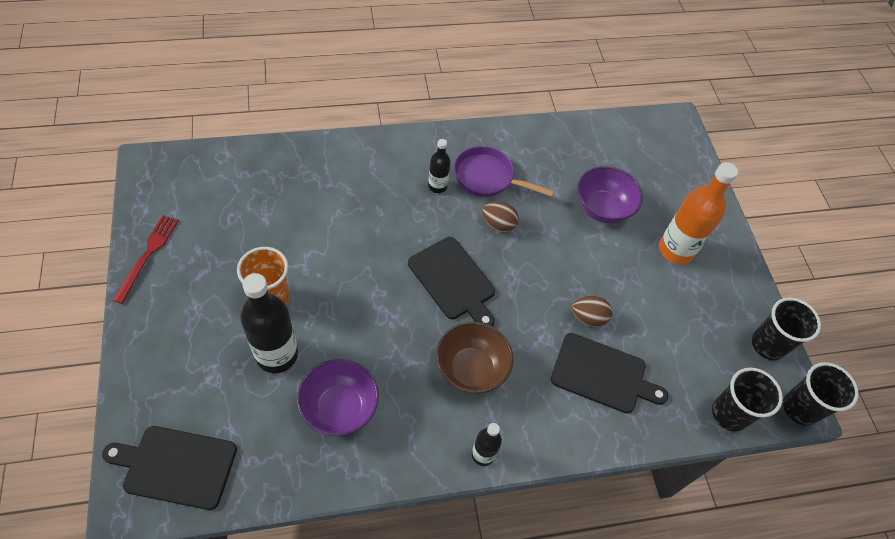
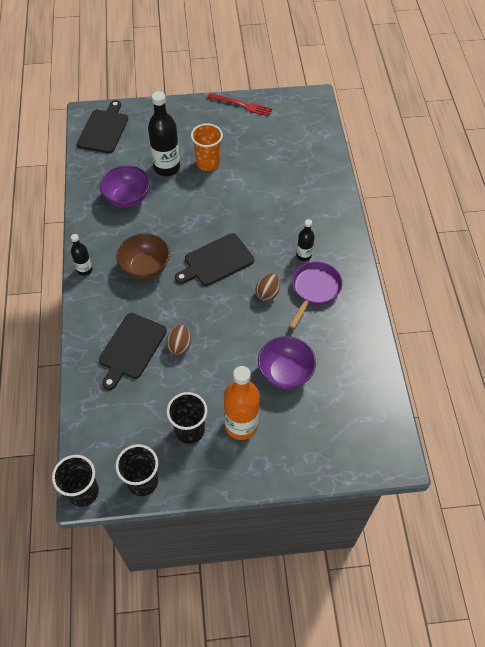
camera: 100 degrees right, 0 degrees up
(729, 414) = (87, 433): black cup -> black cup (189, 430)

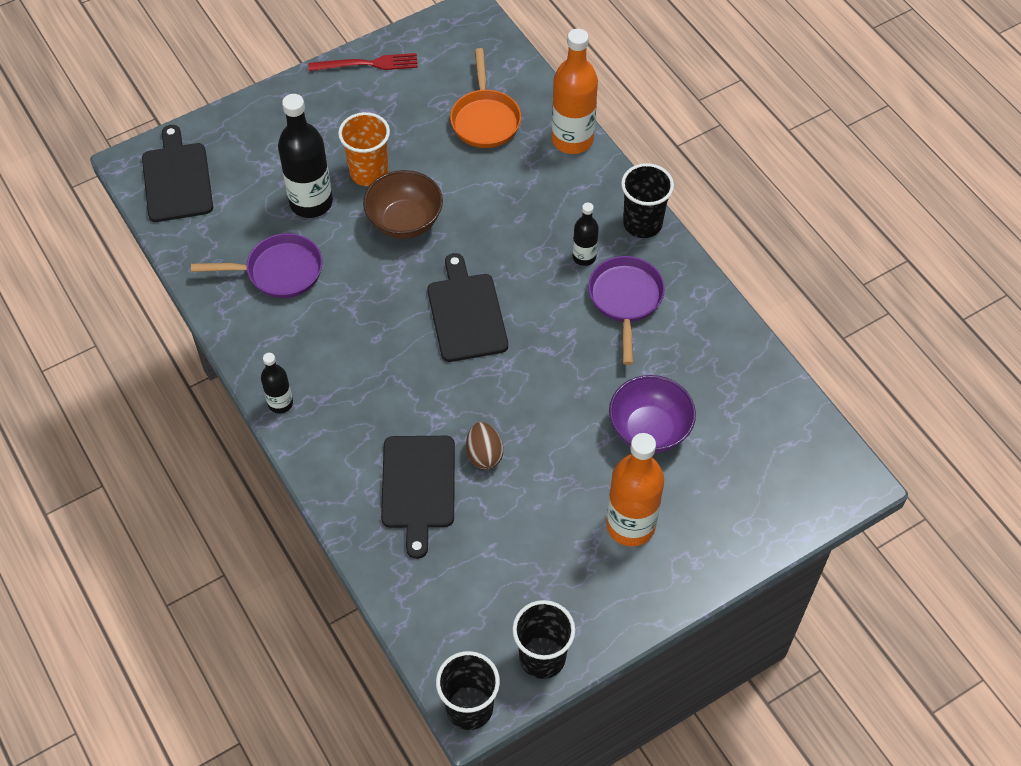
camera: 25 degrees left, 0 degrees up
(127, 198) = (279, 271): purple bowl -> purple pan
(145, 267) = (368, 364): brown bowl -> brown bowl (405, 221)
(189, 430) = (565, 562): black cup -> black cup (642, 224)
(216, 261) = (466, 313): black cutting board -> black cutting board turned 135 degrees clockwise
(267, 293) = (564, 331): brown egg -> none
(290, 157) = (485, 119): none -> orange pan
(335, 186) = (572, 140): none -> orange bottle

